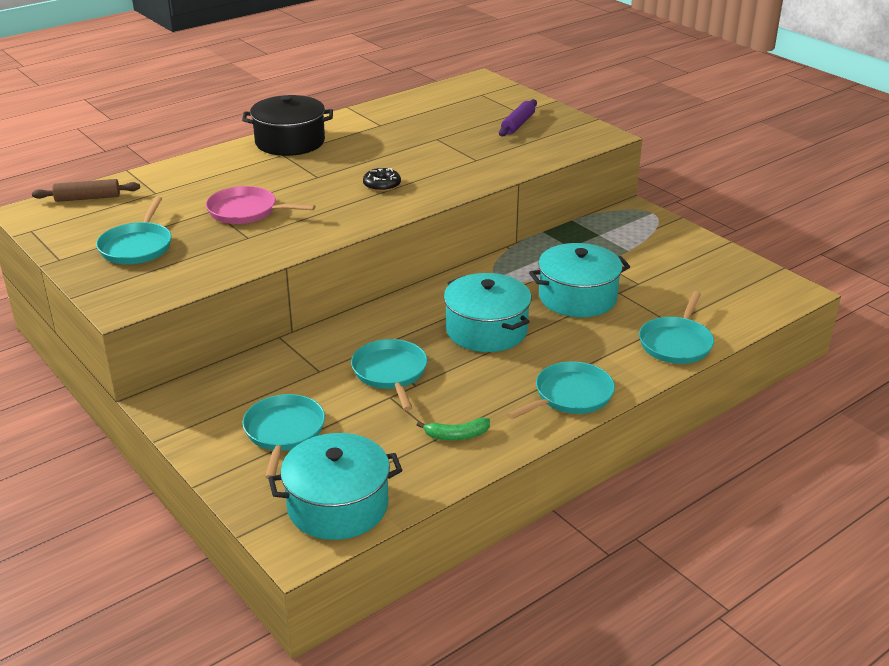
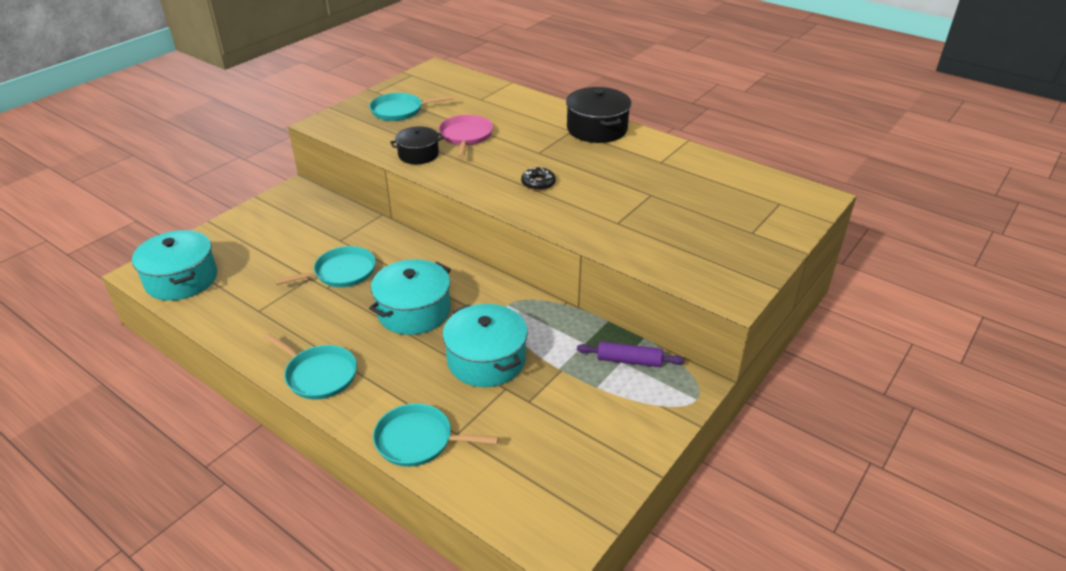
camera: 75 degrees right, 5 degrees up
(88, 198) = (463, 80): brown rolling pin -> none
(268, 243) = (418, 154): none -> black pot
(284, 432) = (264, 241): turquoise pan -> none
(457, 435) = (260, 319): green banana -> none
(518, 124) = (719, 236): purple rolling pin -> purple rolling pin (629, 361)

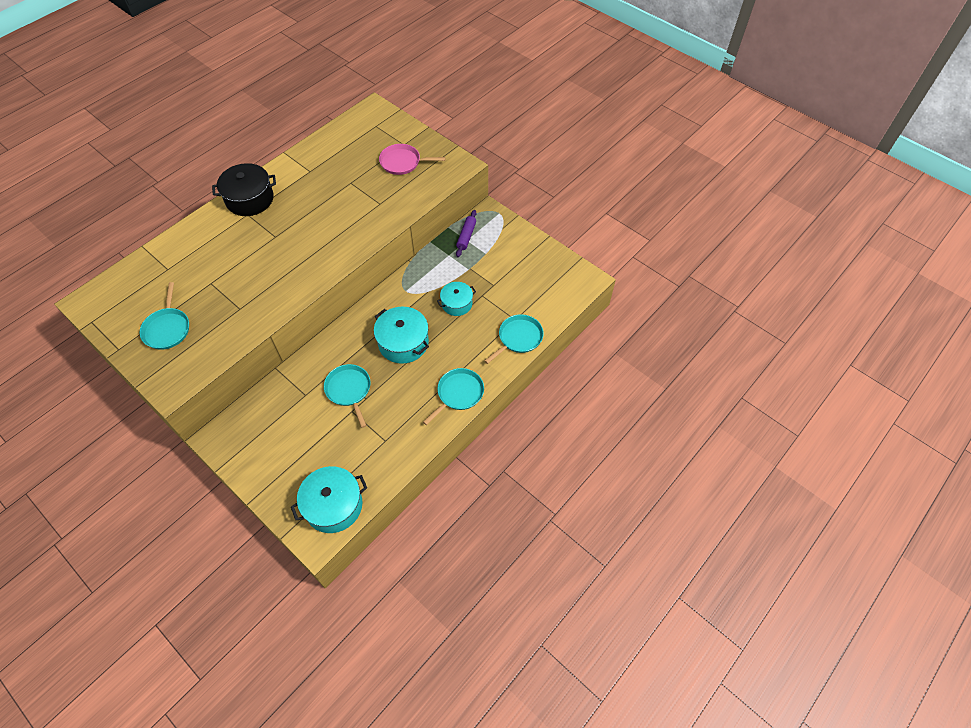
camera: 85 degrees left, 20 degrees up
(418, 154) = (254, 313): black pot -> none
(418, 440) = (518, 338): turquoise pan -> turquoise pan turned 150 degrees counterclockwise
(466, 136) = (233, 281): pink pan -> pink pan (402, 162)
(486, 360) = (457, 304): turquoise pot -> turquoise pot, size x0.63
(538, 183) = (320, 240): black donut -> none

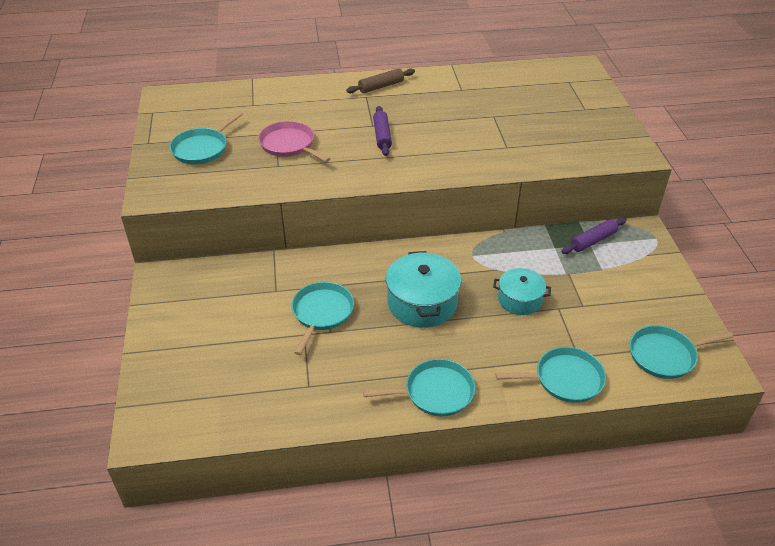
camera: 40 degrees right, 15 degrees down
(250, 199) = (381, 86): black pot -> brown rolling pin
(290, 242) = (382, 136): none -> purple rolling pin
(333, 505) = (194, 413): turquoise pot -> none
(402, 162) = (568, 123): pink pan -> pink pan (289, 145)
(556, 289) = (665, 355): none -> turquoise pan

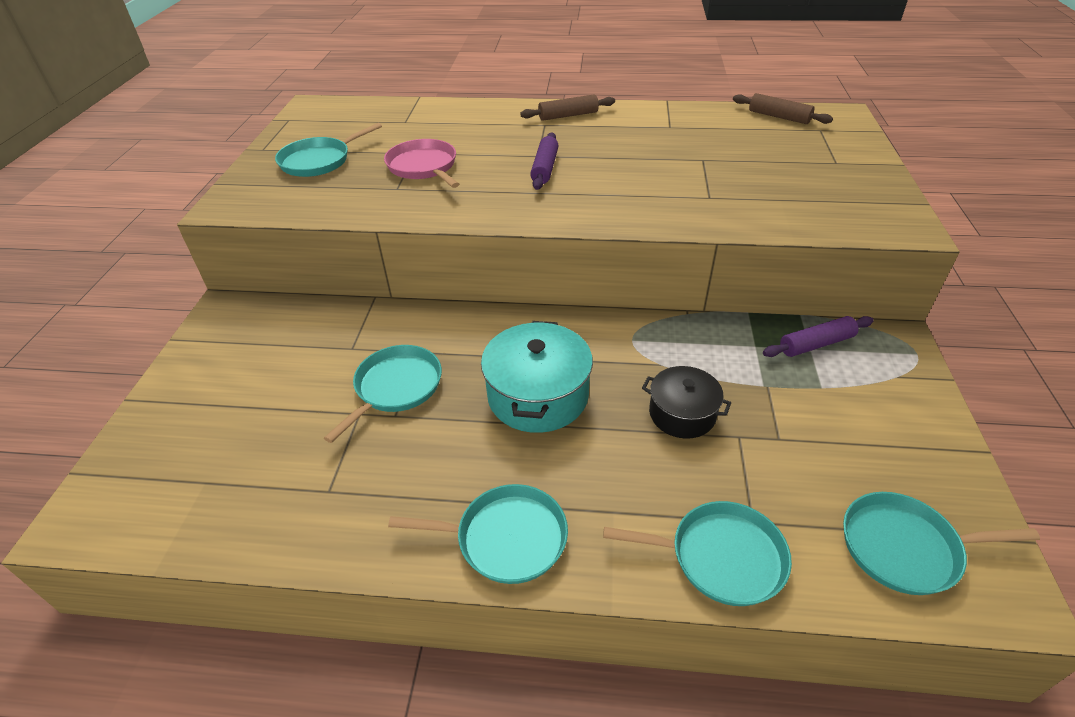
camera: 15 degrees right, 0 degrees up
(519, 300) = (682, 414): turquoise pot -> black pot
(537, 73) = (779, 117): none -> brown rolling pin

